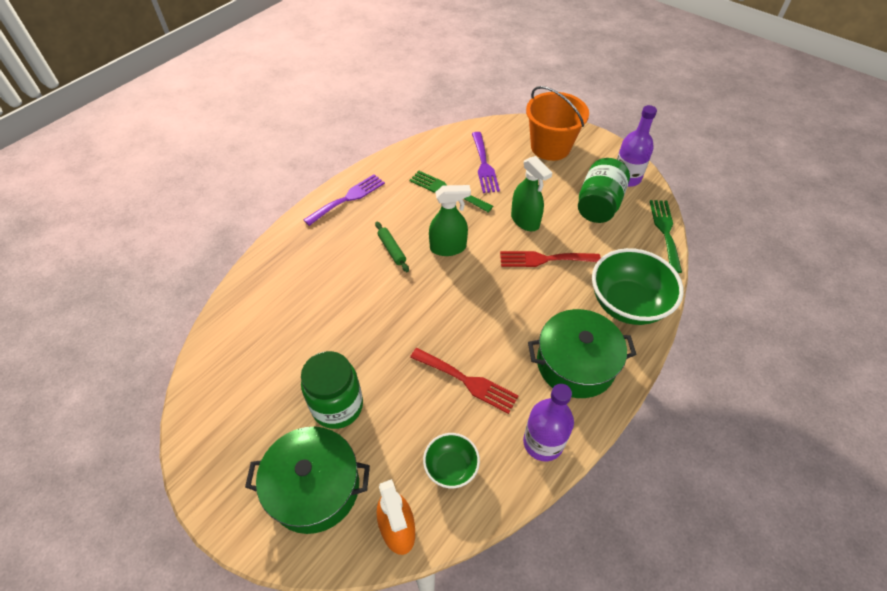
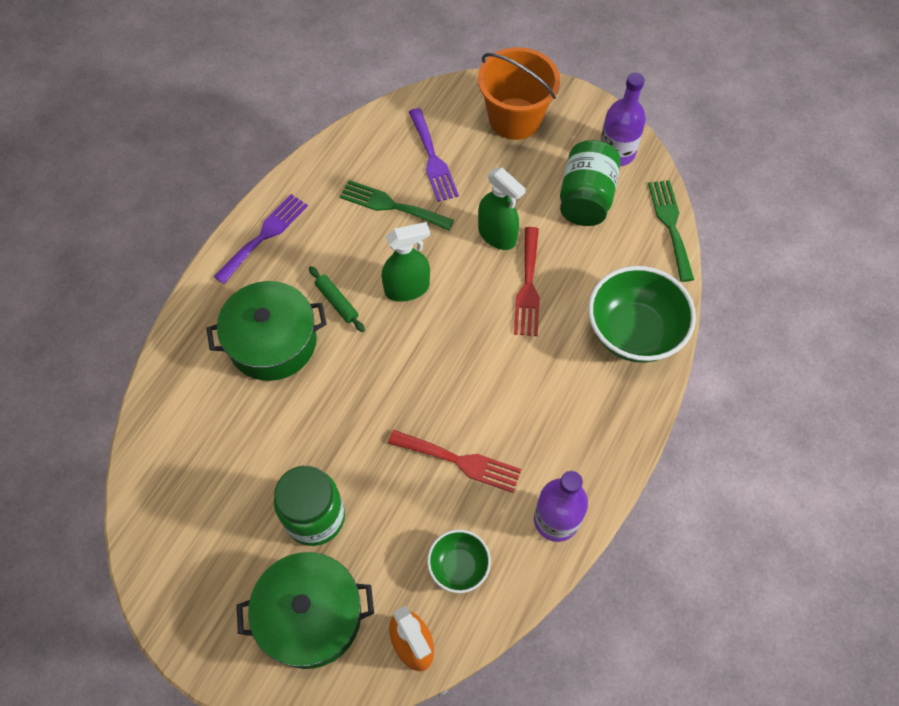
camera: 10 degrees left, 10 degrees up
(544, 259) = (528, 286): red fork -> red fork turned 75 degrees counterclockwise
(575, 364) = (581, 419): green pot -> green pot (272, 342)

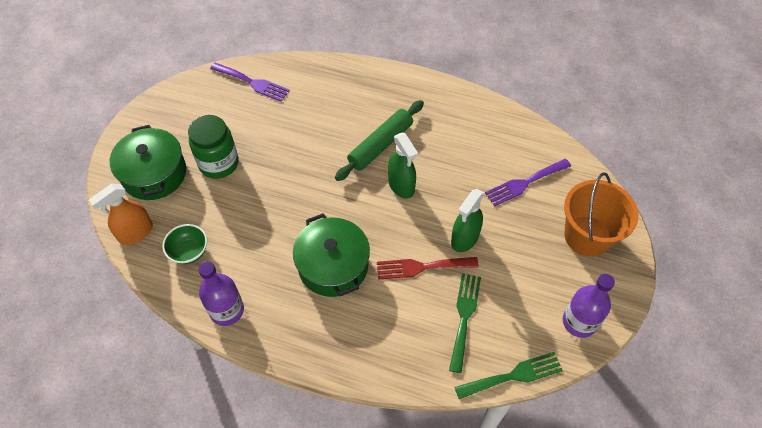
camera: 80 degrees right, 5 degrees down
(264, 235) = (425, 93): purple fork -> purple fork (252, 83)
(272, 342) = (342, 115): green pot -> green pot (333, 265)
(337, 302) = (380, 145): green rolling pin -> green rolling pin, size x1.89
(391, 205) = (472, 163): green fork -> green fork (464, 317)
(460, 461) = (266, 241): red fork -> none
(585, 198) = (521, 301): green jar -> none
(633, 332) = (396, 352): green bowl -> none

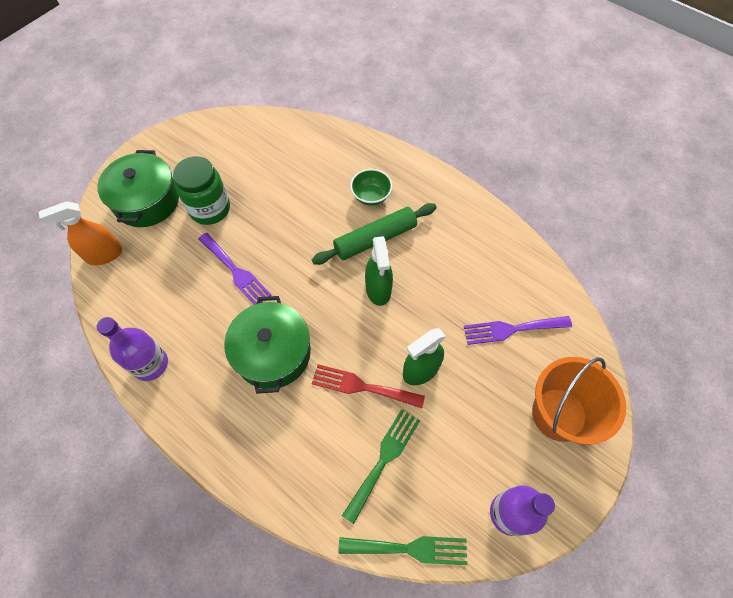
camera: 20 degrees right, 5 degrees up
(189, 252) = (143, 290): green bowl -> green bowl (371, 196)
(252, 83) = (277, 136): purple fork -> purple fork (236, 271)

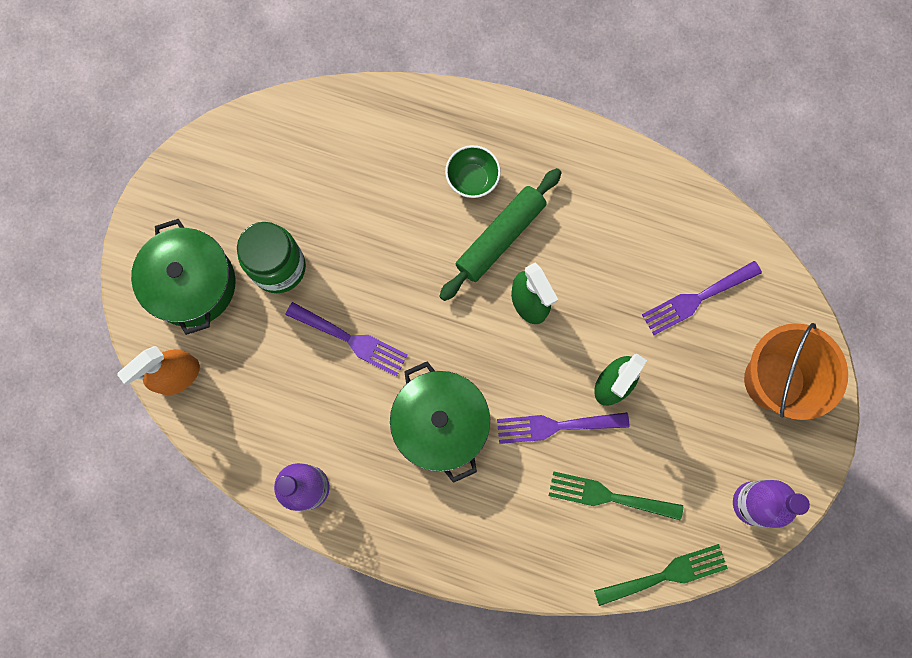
camera: 20 degrees left, 15 degrees up
(362, 386) = (555, 426): red fork -> purple fork
(384, 459) = (608, 496): green fork -> green fork turned 90 degrees counterclockwise

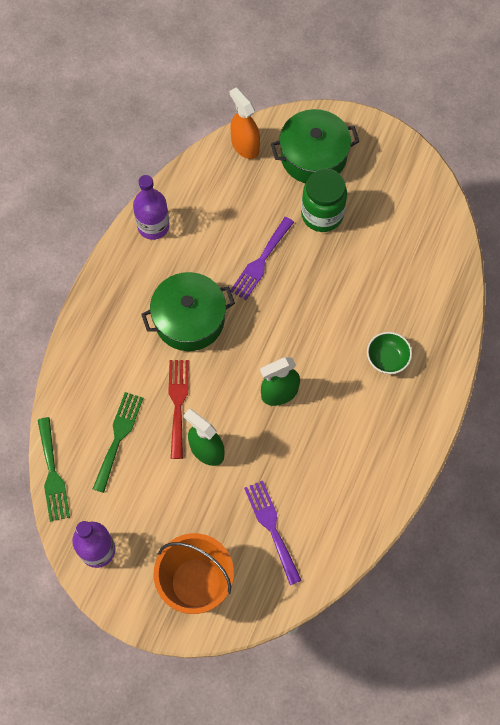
camera: 95 degrees right, 10 degrees down
(500, 237) = (336, 376): green rolling pin -> none
(555, 426) = (178, 403): purple fork -> red fork

